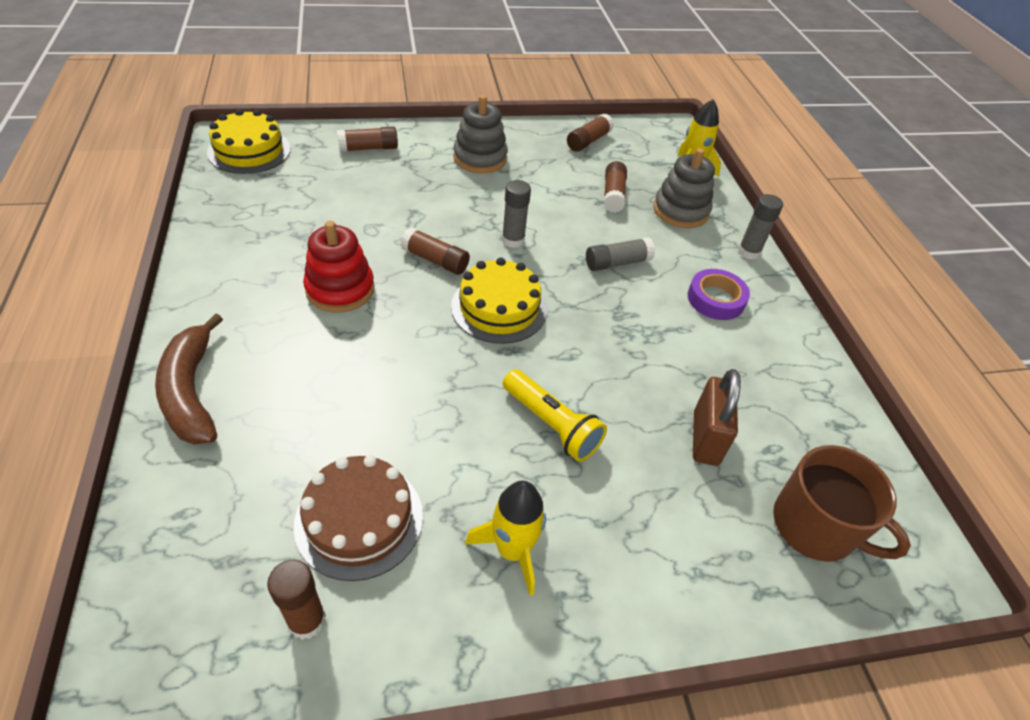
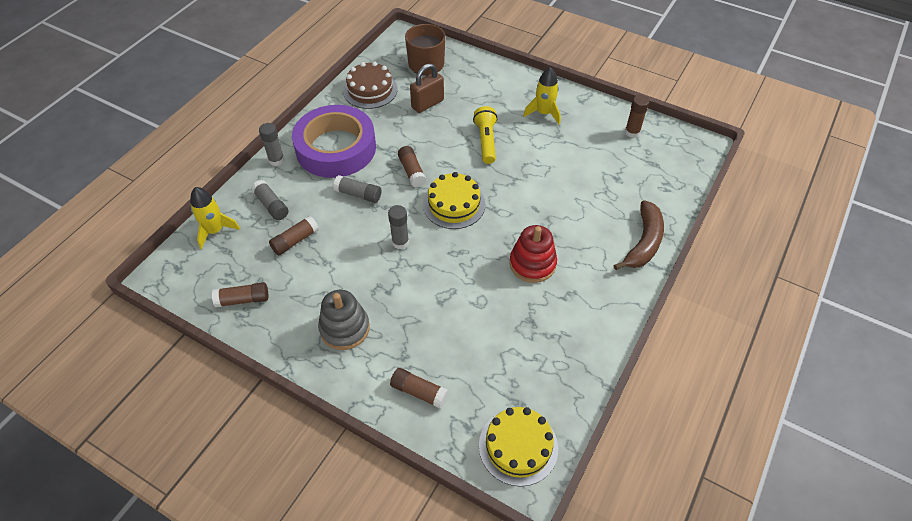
camera: 135 degrees left, 5 degrees up
(359, 520) = (595, 151): brown cake -> brown cake (370, 90)
(435, 260) = (461, 254): brown glue stick -> brown glue stick (412, 171)
(680, 211) = (271, 205): grey stacking toy -> grey glue stick
(715, 299) = (336, 148): purple tape -> purple tape, size x2.19

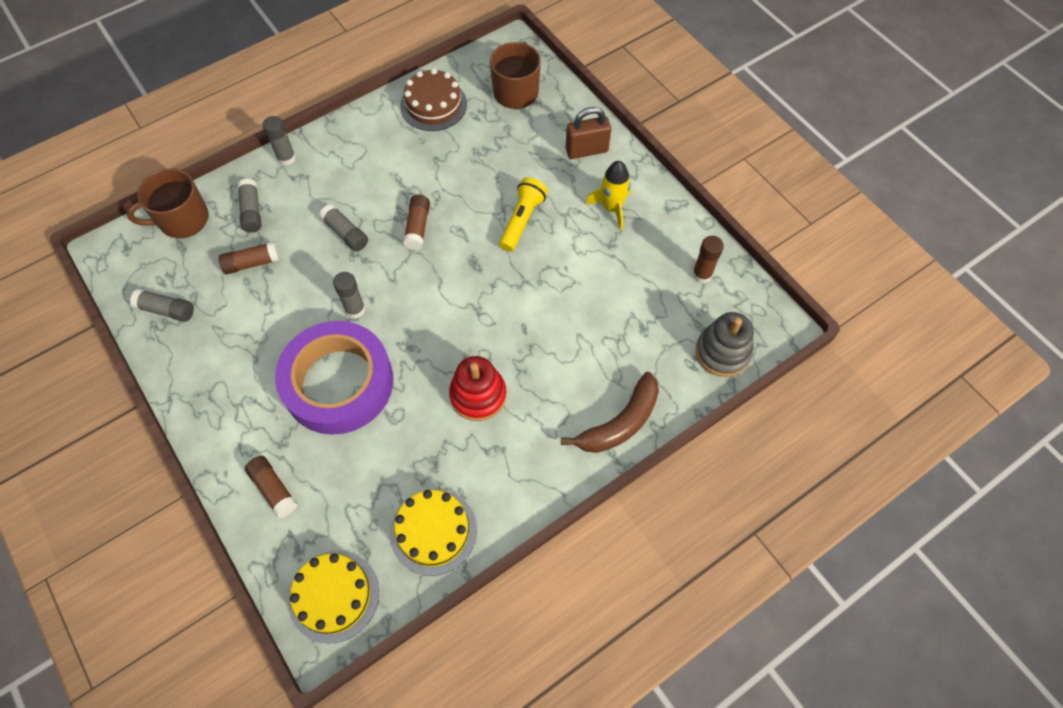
camera: 25 degrees right, 10 degrees up
(215, 231) = (182, 219): yellow rocket -> brown mug
(243, 300) = (166, 310): brown glue stick -> grey glue stick
(336, 148) = (355, 166): purple tape -> purple tape (338, 383)
(344, 328) = (243, 385): grey stacking toy -> grey stacking toy (722, 352)
(427, 104) = (486, 146): brown padlock -> brown padlock (586, 150)
(454, 204) = (438, 287): yellow cake -> yellow cake (433, 531)

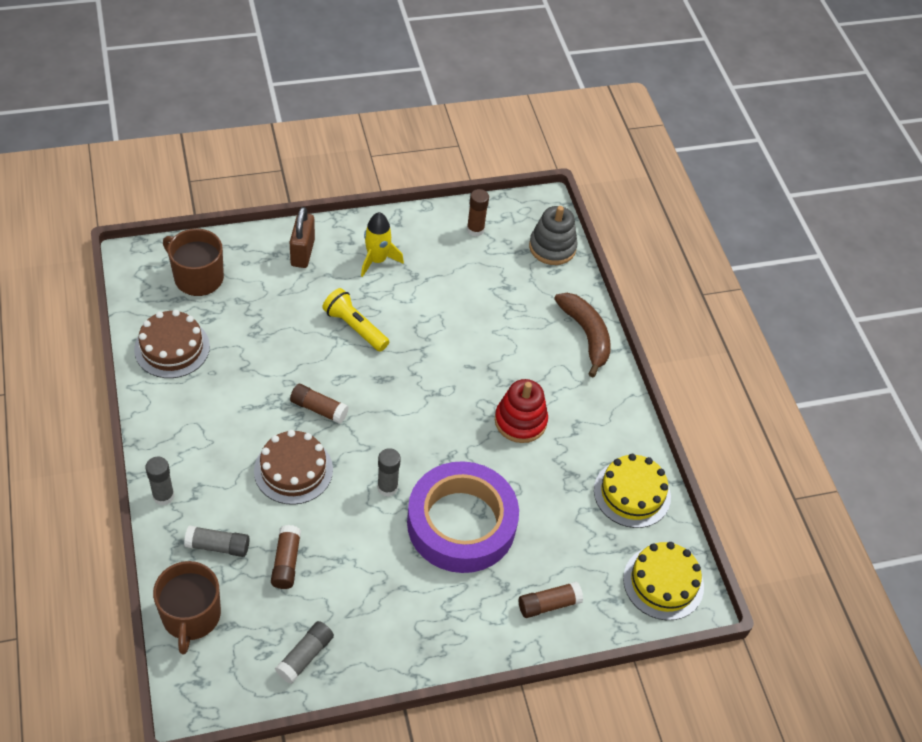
camera: 75 degrees left, 10 degrees down
(345, 233) = (293, 470): grey glue stick -> brown cake

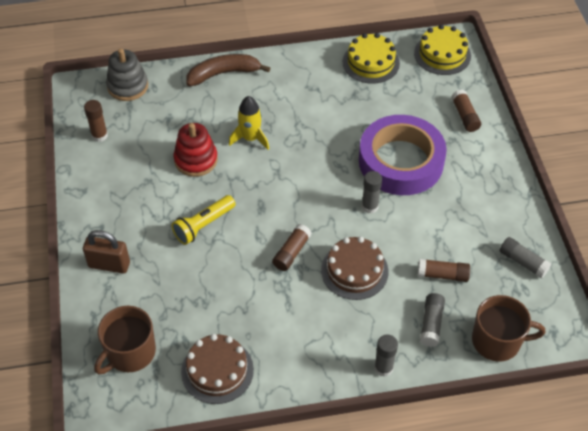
camera: 80 degrees left, 0 degrees up
(377, 260) = (126, 207): yellow rocket -> yellow rocket (250, 138)
(520, 421) = (306, 120): red stacking toy -> red stacking toy (196, 160)

